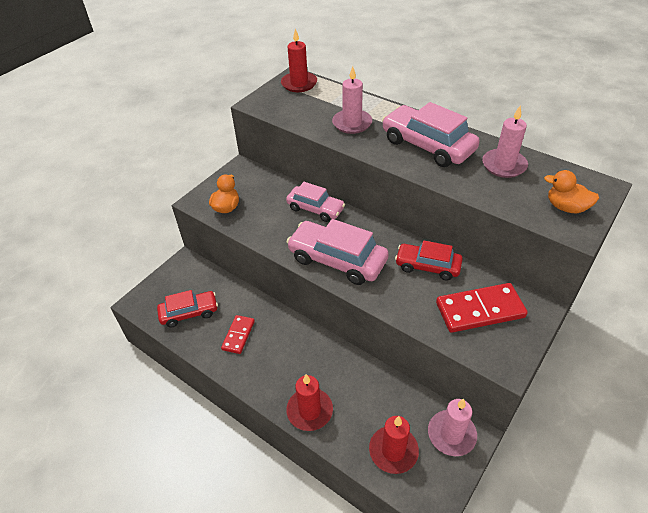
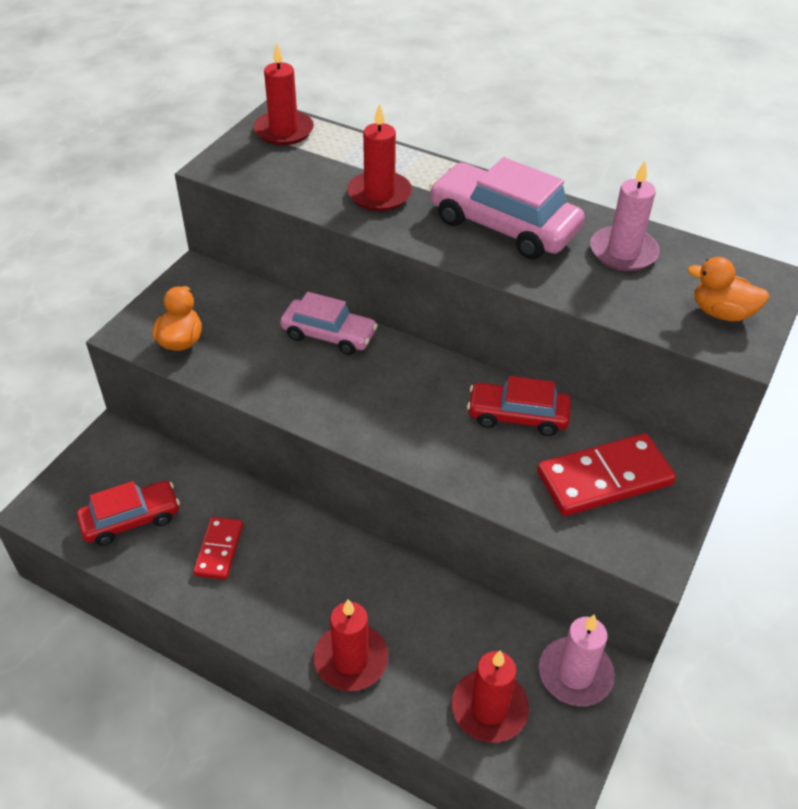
camera: 10 degrees left, 0 degrees up
(337, 260) = (375, 416): pink car -> none
(352, 123) = (379, 194): pink candle -> red candle

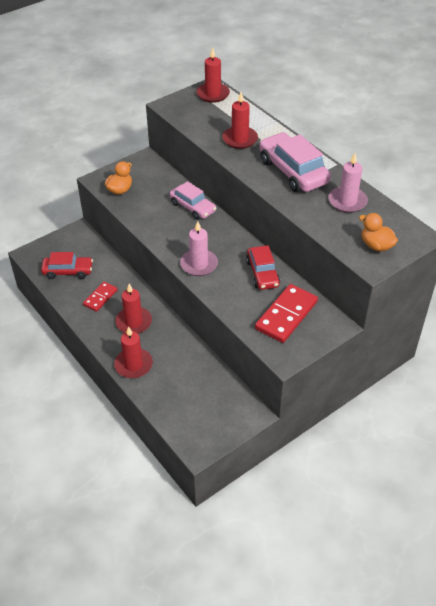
camera: 25 degrees right, 0 degrees up
(489, 708) = (185, 408): red candle -> red candle (134, 322)
(517, 416) = (262, 273): red car -> red car turned 135 degrees counterclockwise
(575, 674) = (236, 409): pink candle -> pink candle (199, 264)
(604, 478) = (286, 315): red domino -> red domino turned 60 degrees counterclockwise

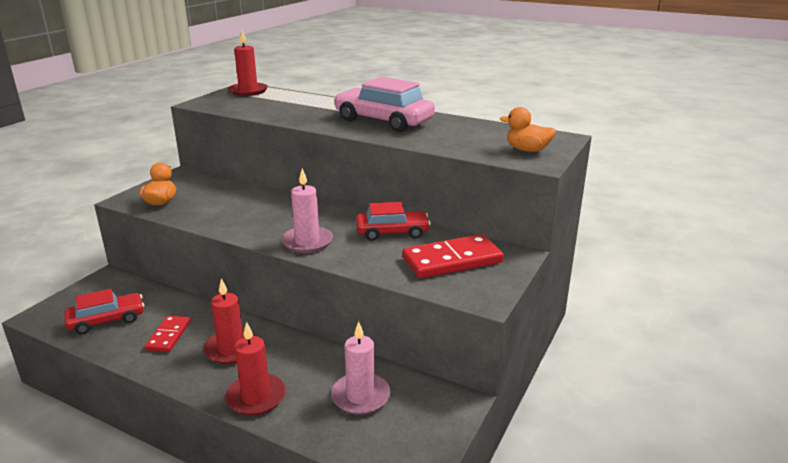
camera: 25 degrees left, 20 degrees down
(193, 207) = (266, 199): pink car -> none
(240, 139) = (303, 111): red candle -> none
(262, 273) = (392, 232): red car -> red car turned 60 degrees counterclockwise
(286, 315) = (452, 260): red domino -> red domino turned 60 degrees clockwise
(347, 201) = (462, 129): pink candle -> pink candle (360, 396)

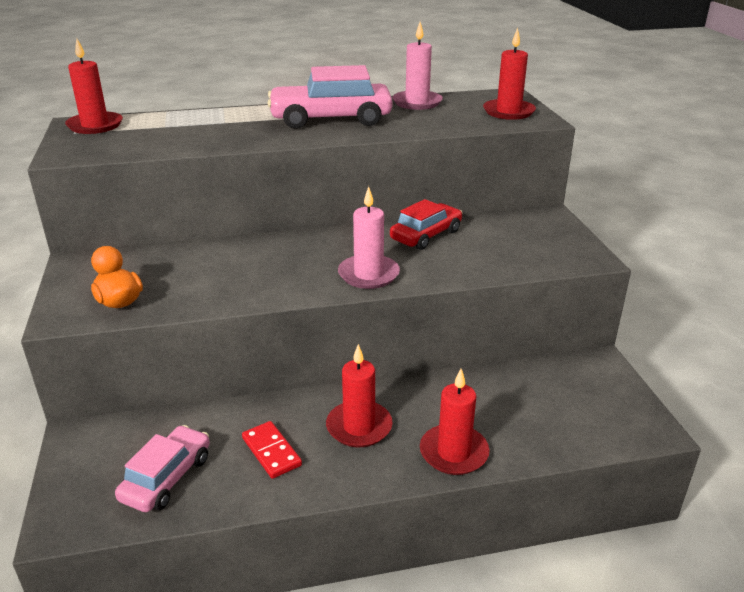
camera: 40 degrees left, 5 degrees up
(107, 320) = (167, 478): red car -> pink car
(360, 396) = (531, 400): pink candle -> pink candle (417, 102)
(452, 260) = (515, 239): red domino -> none
(527, 150) = (508, 112): orange duck -> red candle

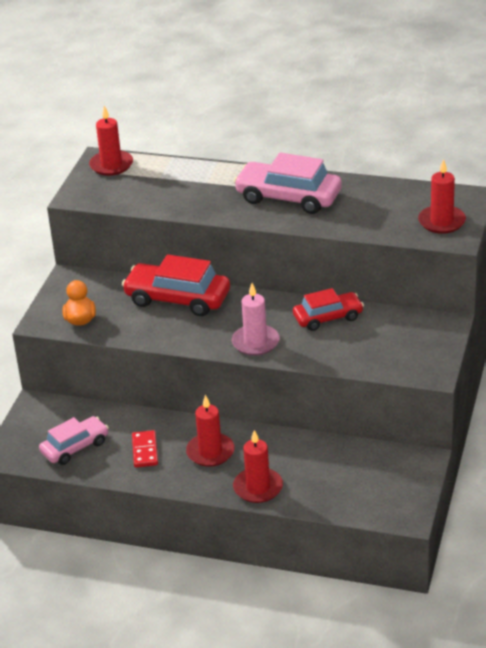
camera: 30 degrees right, 5 degrees up
(236, 254) = (177, 299): none -> red car
(417, 102) = (377, 190): pink candle -> none

